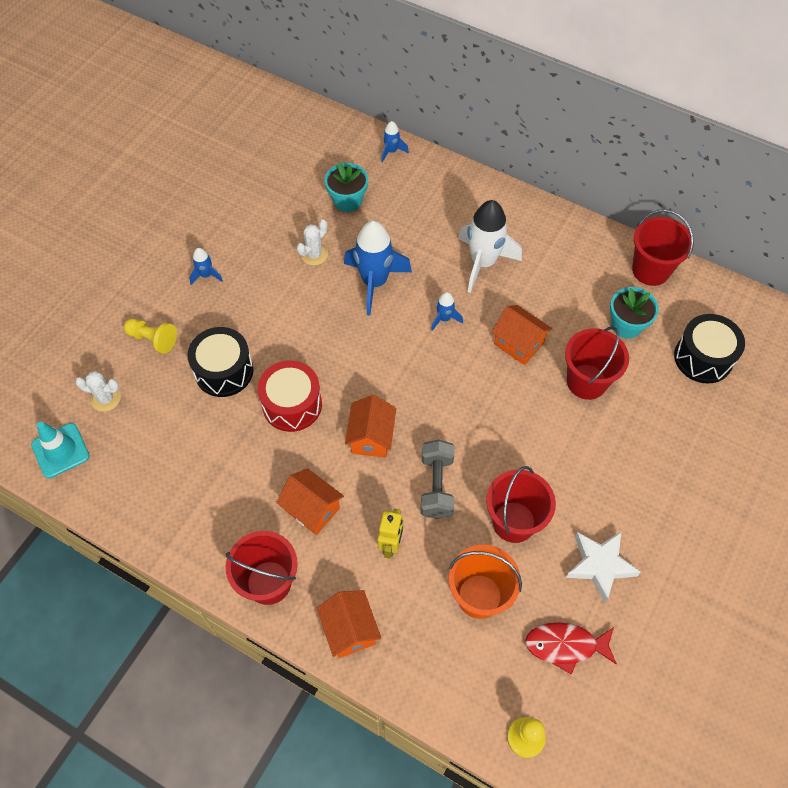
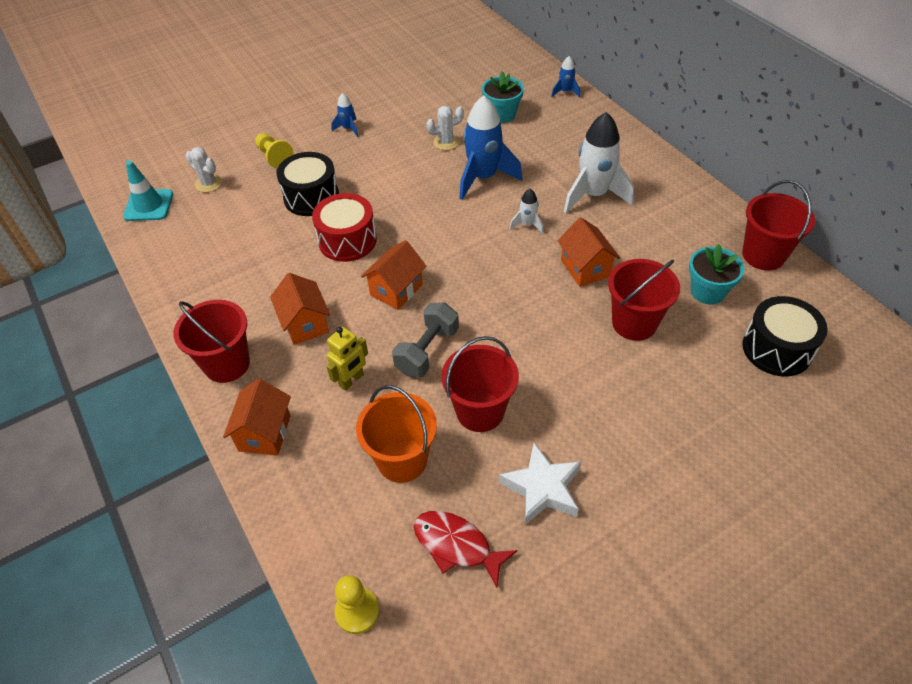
camera: 30 degrees right, 10 degrees down
(444, 319) = (527, 225): blue rocket -> white rocket

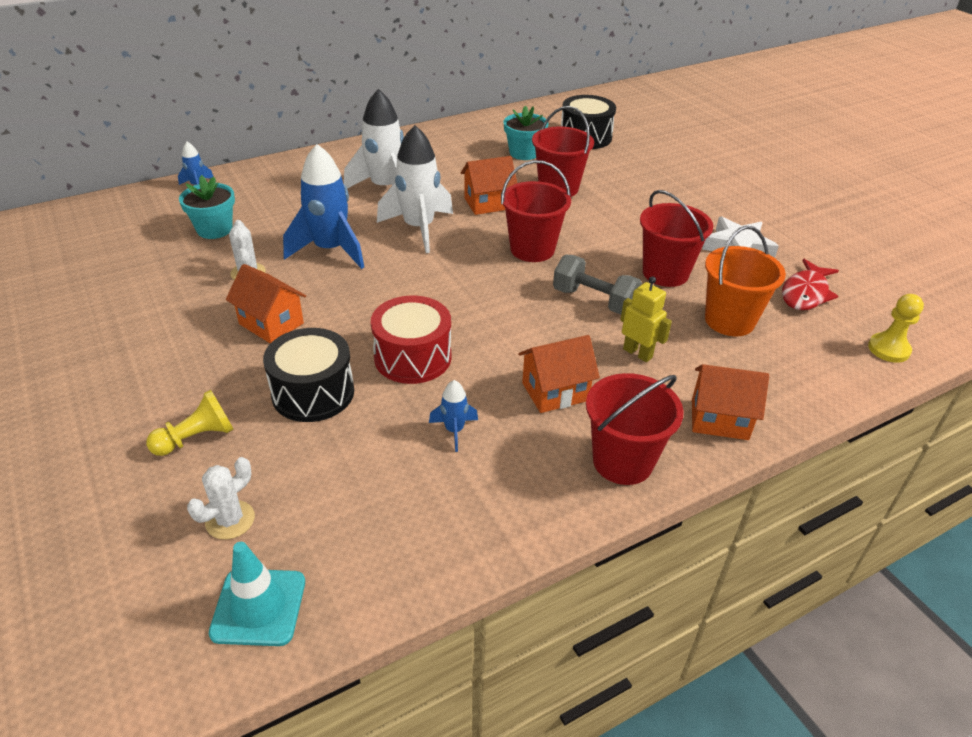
camera: 90 degrees left, 10 degrees down
(348, 129) = (167, 357): blue rocket -> blue rocket (454, 430)
(396, 290) = (505, 319): orange house -> orange house (271, 323)
(527, 225) = (419, 228): white rocket -> white rocket, size x2.13
(763, 255) = (485, 126): red bucket -> red bucket (532, 249)

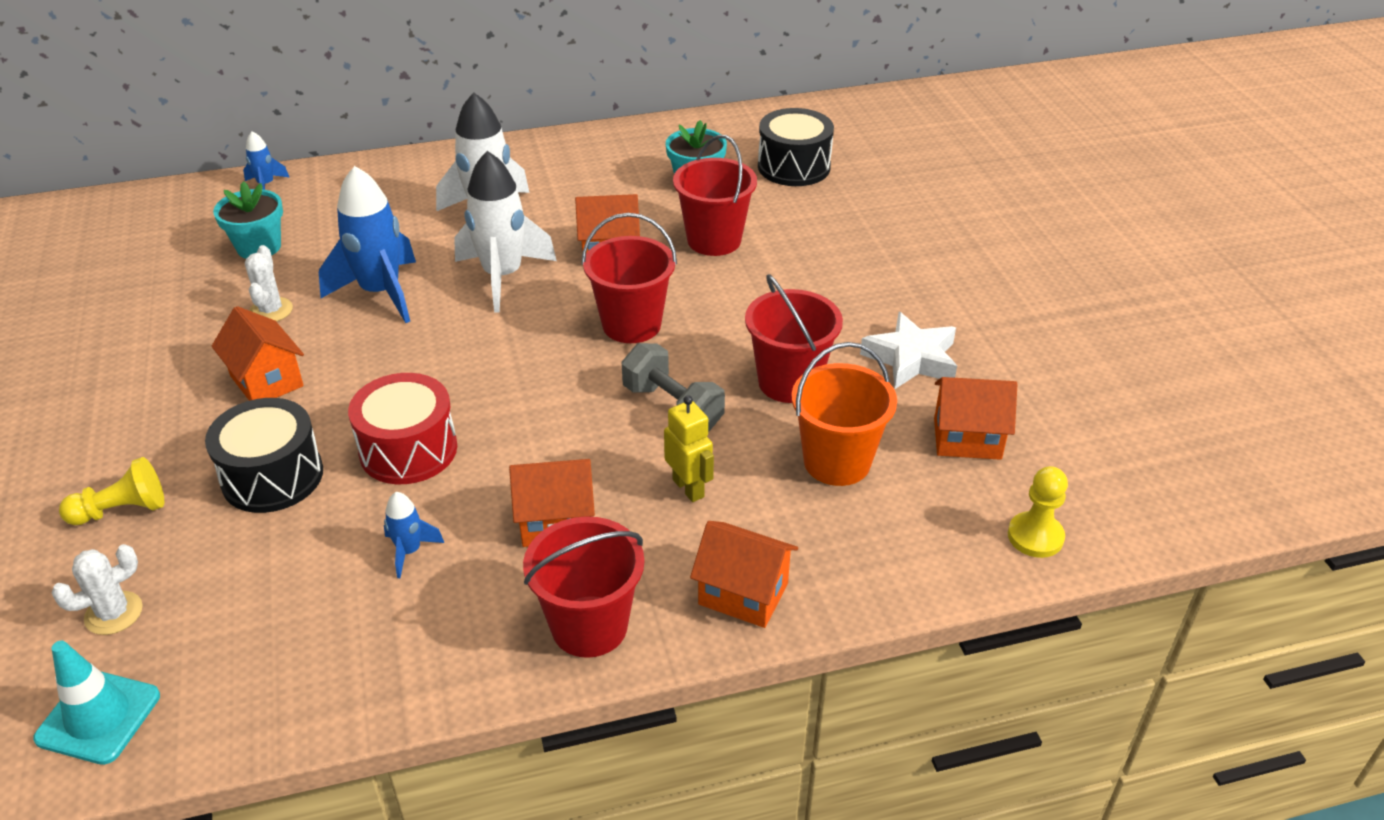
camera: 15 degrees right, 0 degrees up
(805, 293) = (967, 439): red fish -> orange house

